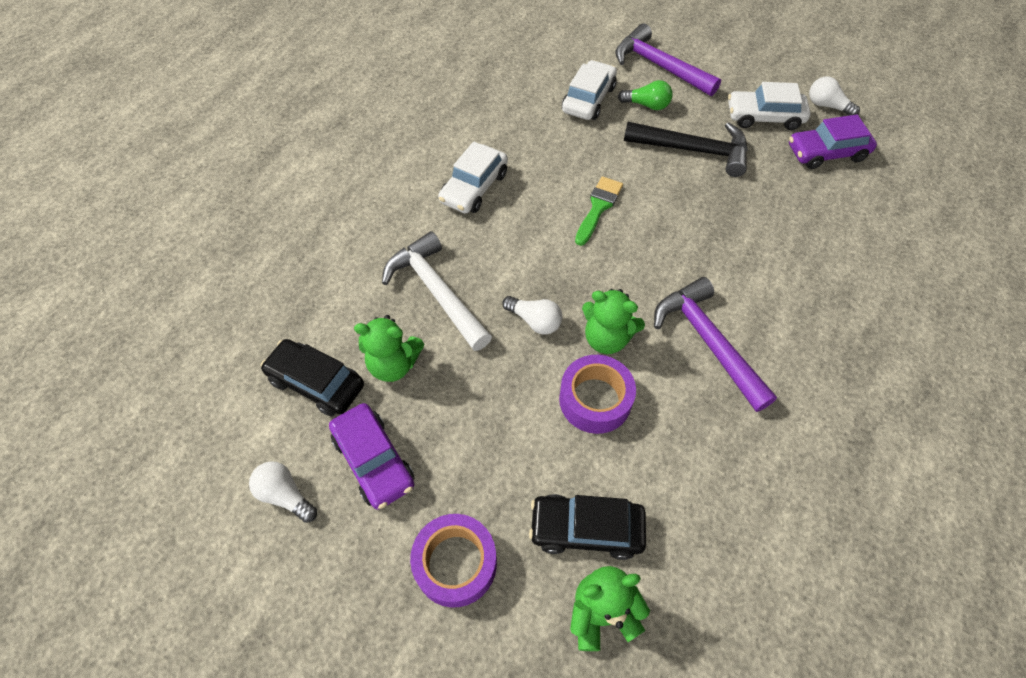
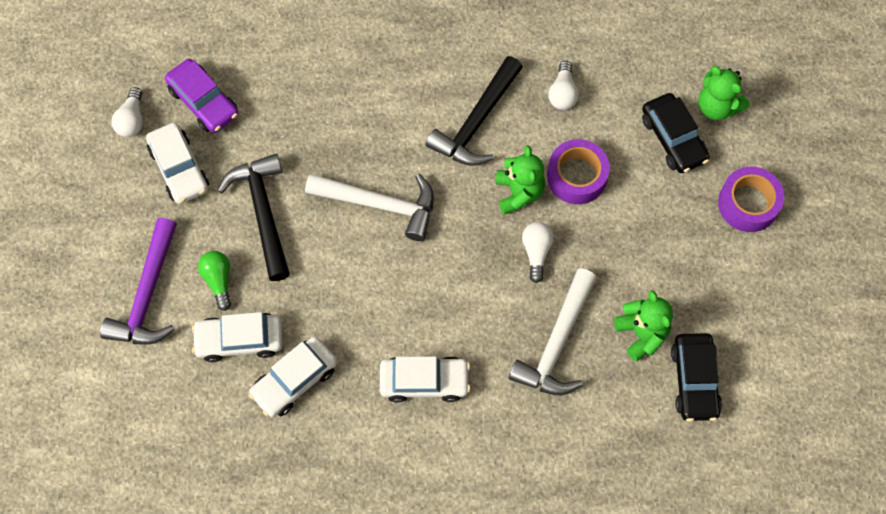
camera: 120 degrees left, 10 degrees up
(285, 495) = (784, 339): white light bulb -> white light bulb (562, 93)
(374, 461) = (721, 297): purple car -> none
(533, 116) = (294, 380): none -> white car
(598, 207) = (385, 261): green brush -> none
(656, 227) = (380, 204): none -> white hammer
(707, 341) = (476, 122): purple hammer -> black hammer

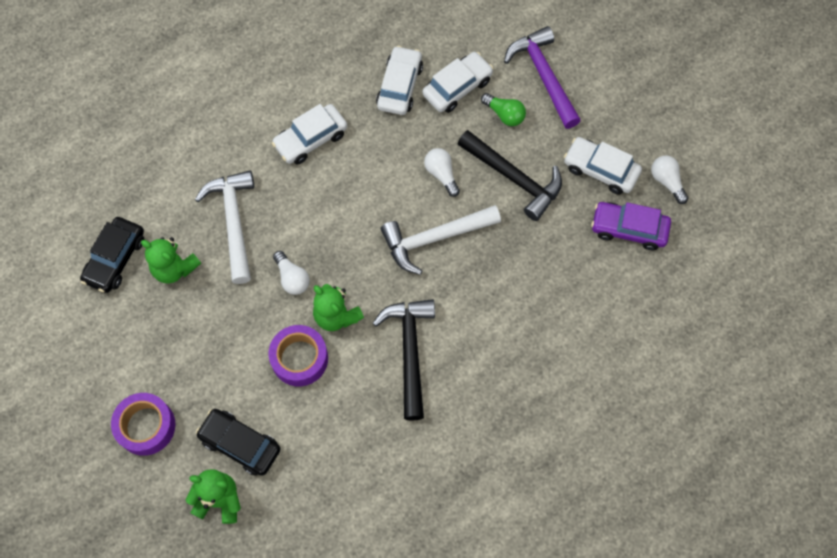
camera: 145 degrees right, 0 degrees up
(562, 93) = (357, 424): white light bulb -> white light bulb (441, 174)
(694, 380) = (115, 259): black car -> black car turned 120 degrees counterclockwise

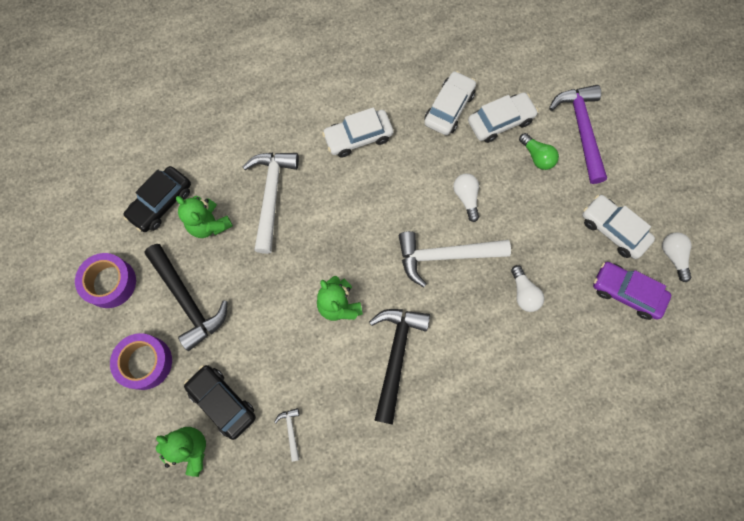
camera: 15 degrees right, 5 degrees up
(292, 278) = (309, 260): white light bulb -> white light bulb (523, 293)
(299, 358) = (296, 336): purple tape -> purple tape (110, 283)
(320, 454) = (291, 431): none -> white hammer
(514, 178) = (531, 218): black hammer -> black hammer (188, 300)

